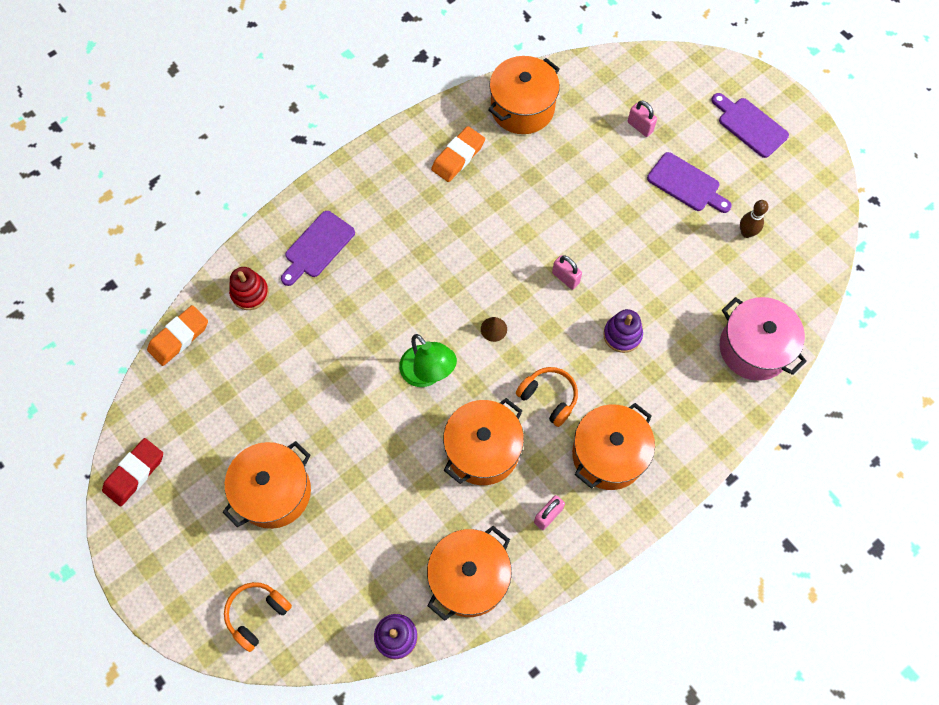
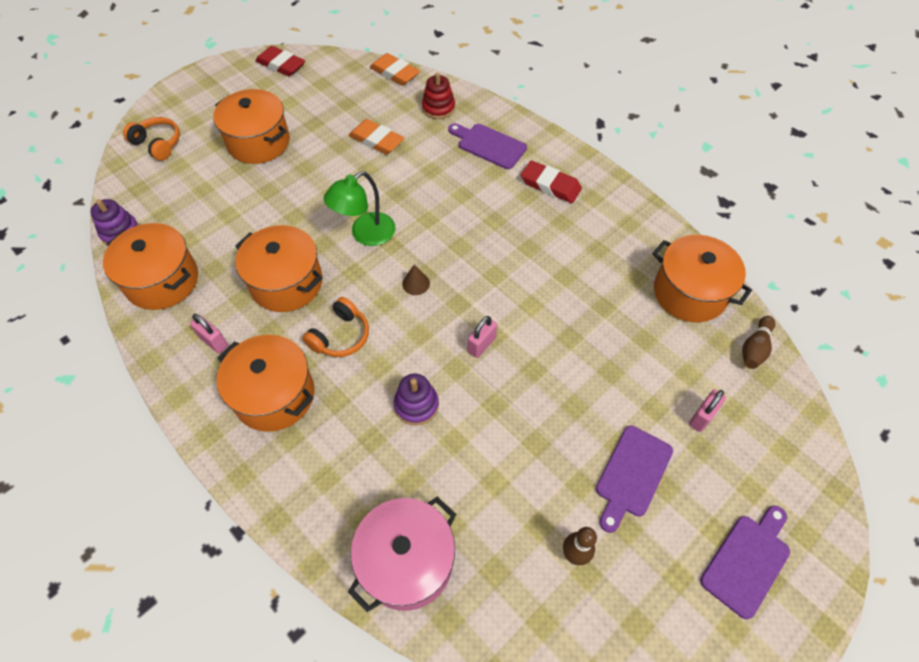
camera: 85 degrees right, 10 degrees down
(383, 197) = (550, 185): none -> red eraser
(458, 157) = (611, 240): orange eraser -> orange eraser (376, 140)
(580, 75) = (754, 348): none -> brown bowling pin

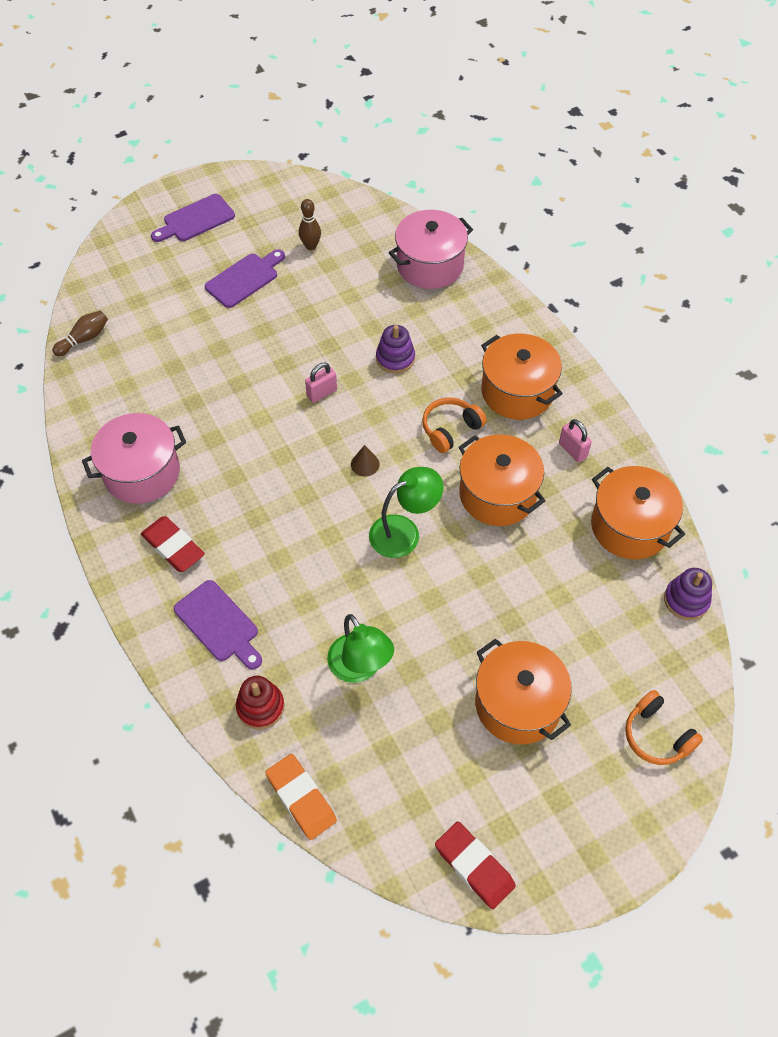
camera: 165 degrees left, 0 degrees up
(376, 140) = (360, 668): orange eraser -> green lamp
(610, 233) = (142, 472): none -> pink pot
(689, 293) = (105, 396): orange pot -> none
(702, 417) = (166, 302): pink padlock -> none

